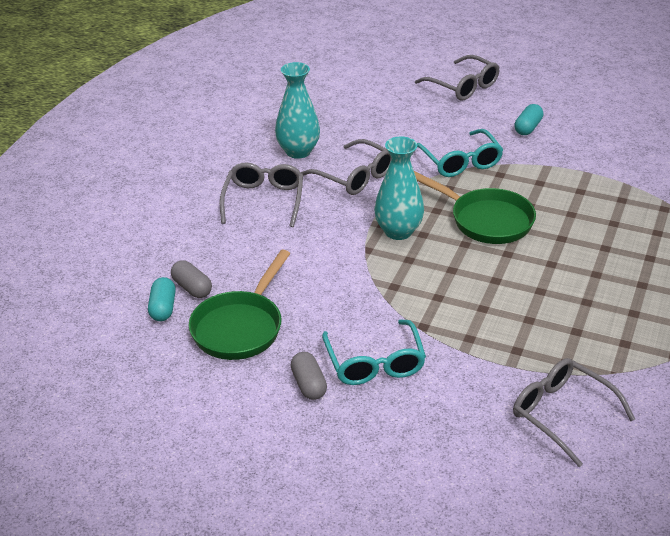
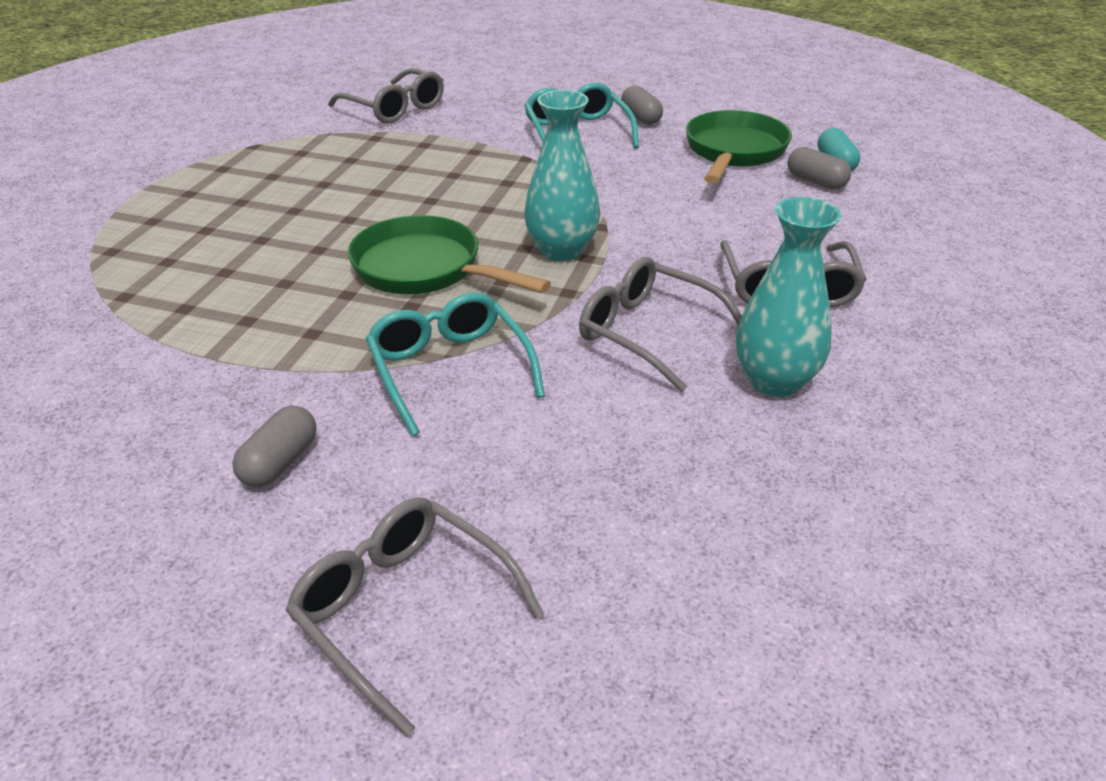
camera: 175 degrees right, 0 degrees up
(528, 128) = (280, 462): turquoise capsule -> grey capsule

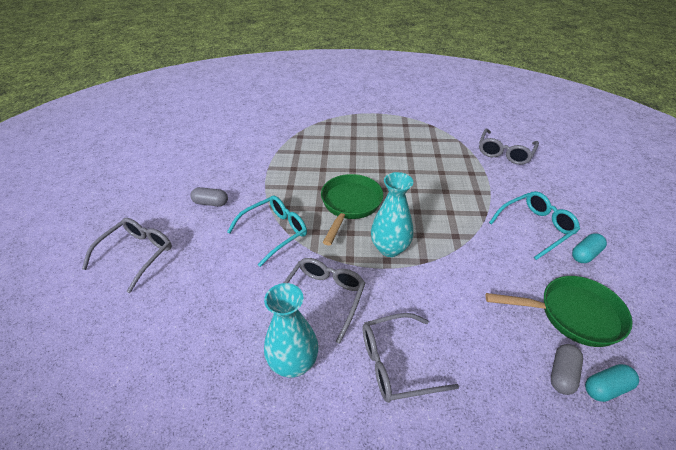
camera: 75 degrees right, 5 degrees up
(641, 118) = (585, 254): grey capsule -> turquoise capsule

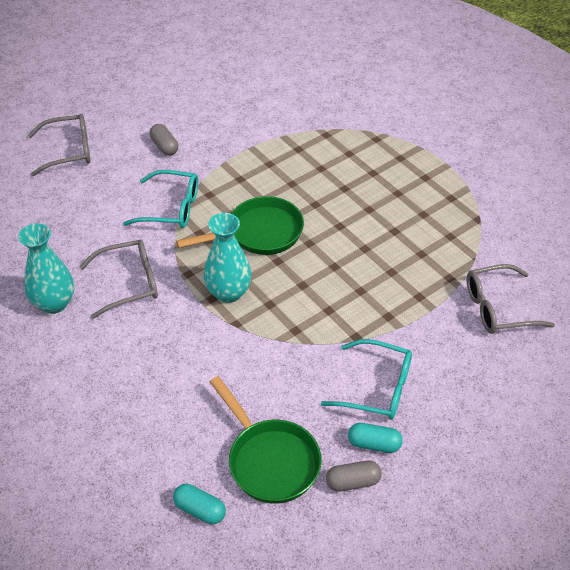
camera: 50 degrees right, 5 degrees up
(396, 364) = (105, 362): grey glasses -> none
(562, 374) = (188, 474): grey capsule -> grey capsule (353, 482)

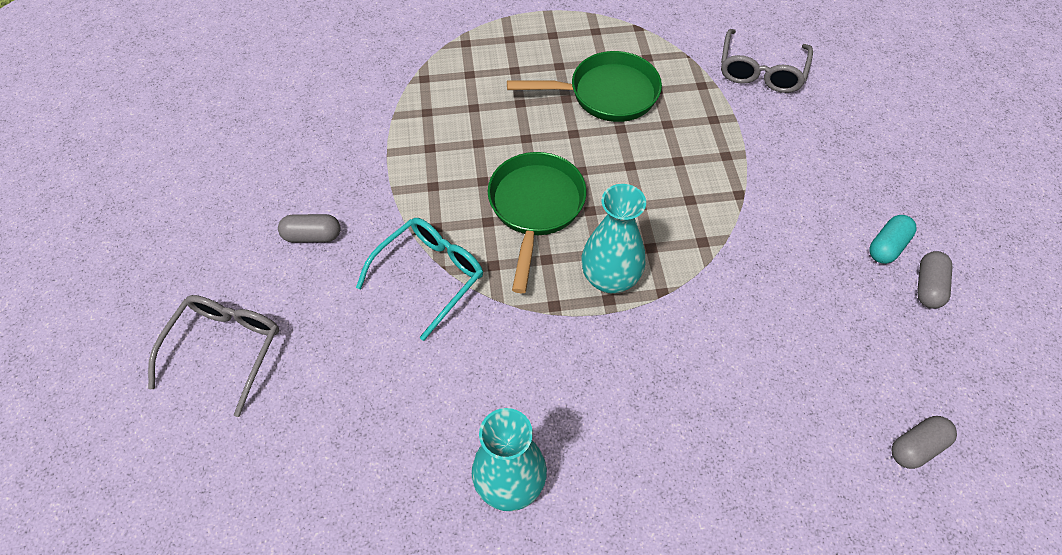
camera: 60 degrees left, 10 degrees up
(129, 283) = (529, 376): grey glasses -> none
(200, 510) = (916, 447): turquoise capsule -> grey capsule
(270, 460) = (873, 347): green pan -> green pan (606, 94)
(377, 388) = (816, 209): turquoise glasses -> none

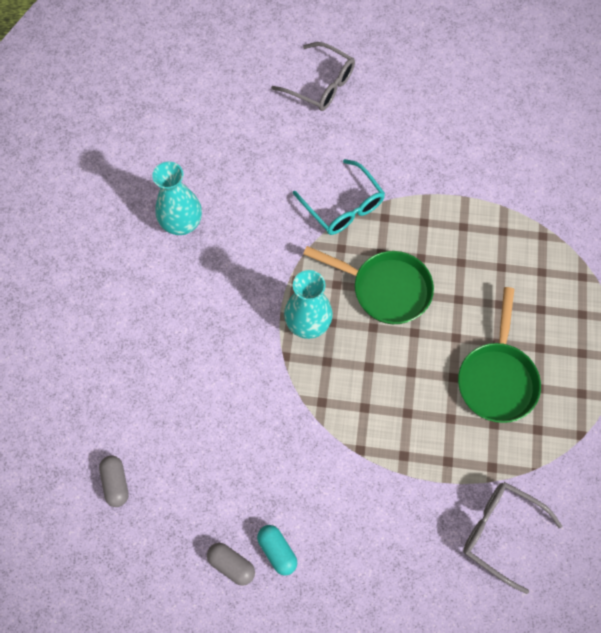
camera: 105 degrees right, 10 degrees up
(312, 236) = (397, 139): grey capsule -> none

